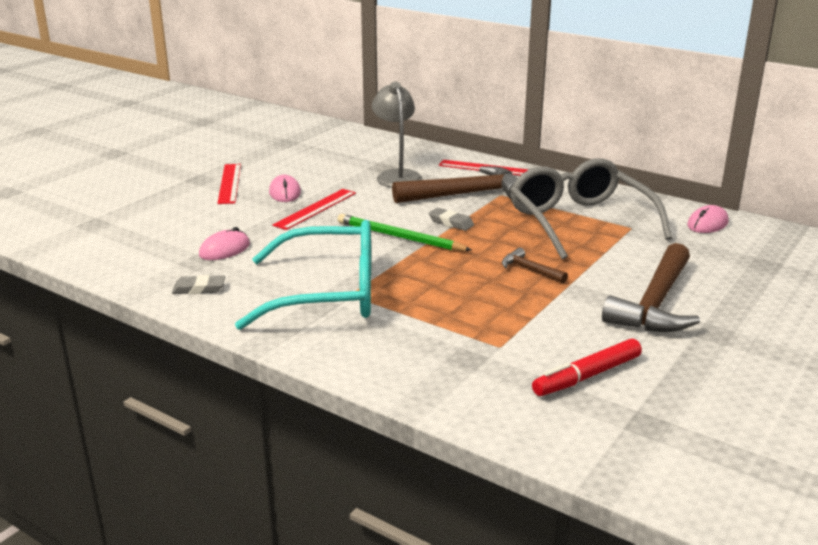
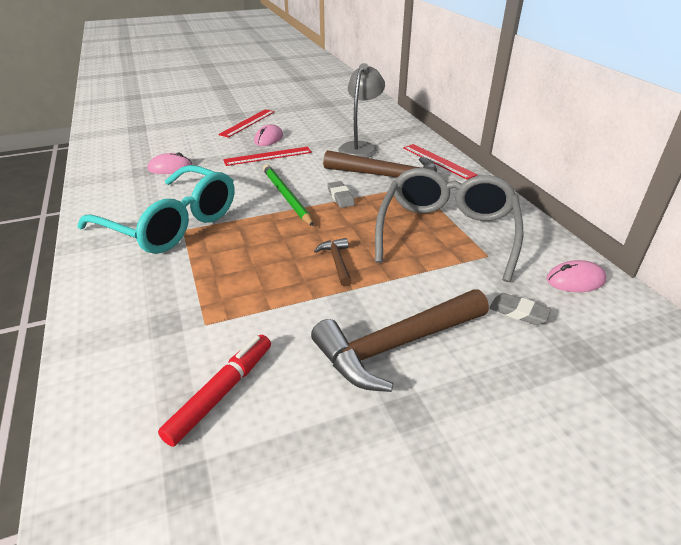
camera: 35 degrees right, 10 degrees up
(199, 289) = (112, 190): grey eraser -> grey eraser (518, 312)
(587, 376) = (221, 393): red marker -> red marker turned 120 degrees clockwise

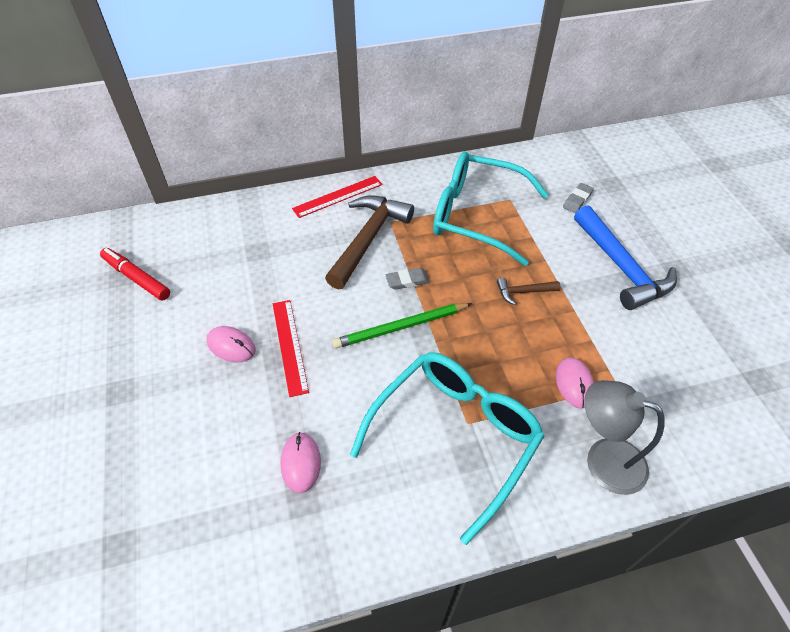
camera: 85 degrees left, 15 degrees up
(221, 393) = (687, 367): red marker -> red marker (136, 278)
(248, 123) = (160, 373): red ruler -> none
(360, 147) = (287, 253): grey lamp -> grey lamp (603, 460)
(396, 345) = (621, 267): brown hammer -> blue hammer
(447, 232) = (476, 216): grey glasses -> turquoise glasses
(575, 280) = (538, 164): pink mouse -> pink mouse (574, 384)

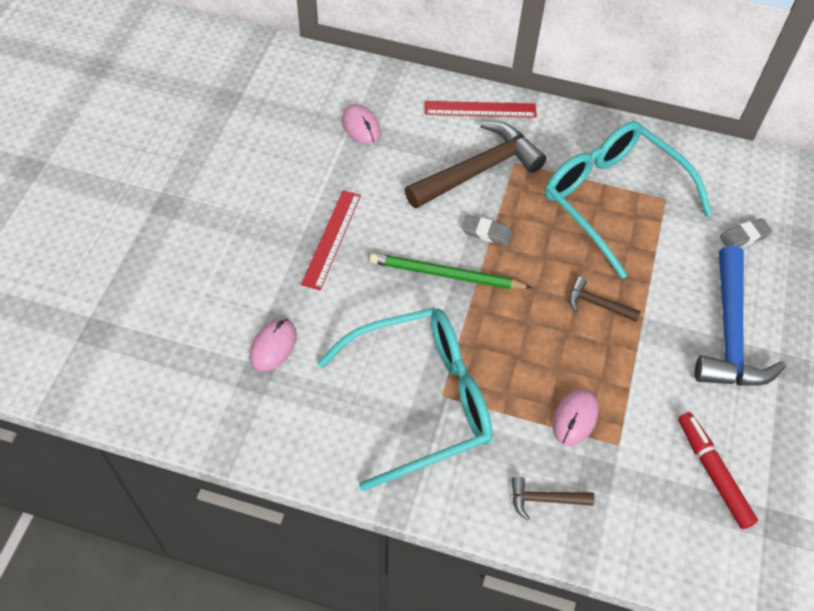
camera: 30 degrees right, 5 degrees up
(136, 278) = (239, 106): red marker -> red marker (713, 473)
(231, 346) = (281, 212): pink mouse -> pink mouse (361, 127)
(603, 460) = (544, 499): grey lamp -> brown hammer

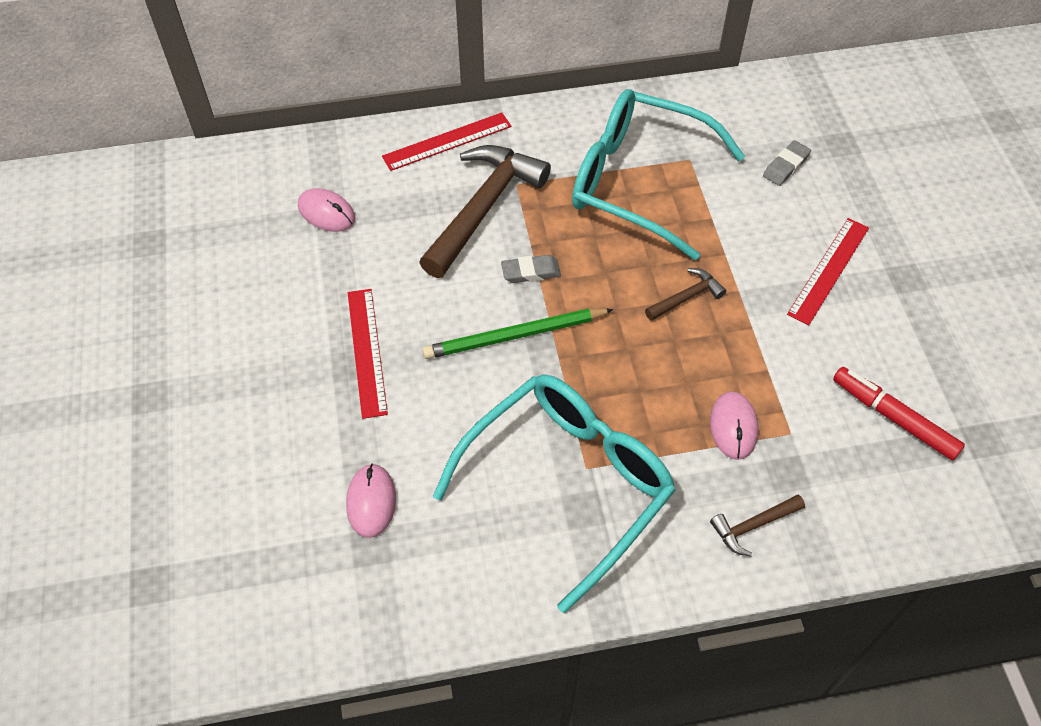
camera: 25 degrees left, 0 degrees up
(597, 304) = (686, 297): brown hammer -> brown hammer turned 150 degrees clockwise
(729, 333) = (828, 270): blue hammer -> red ruler

